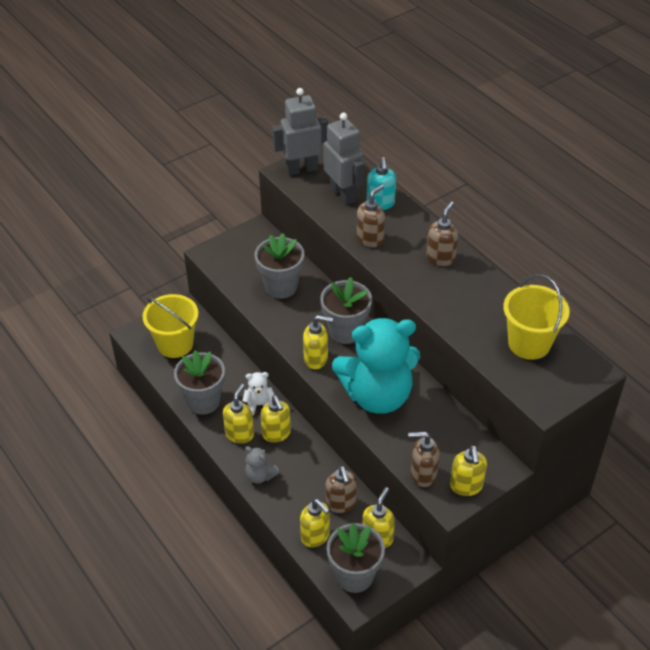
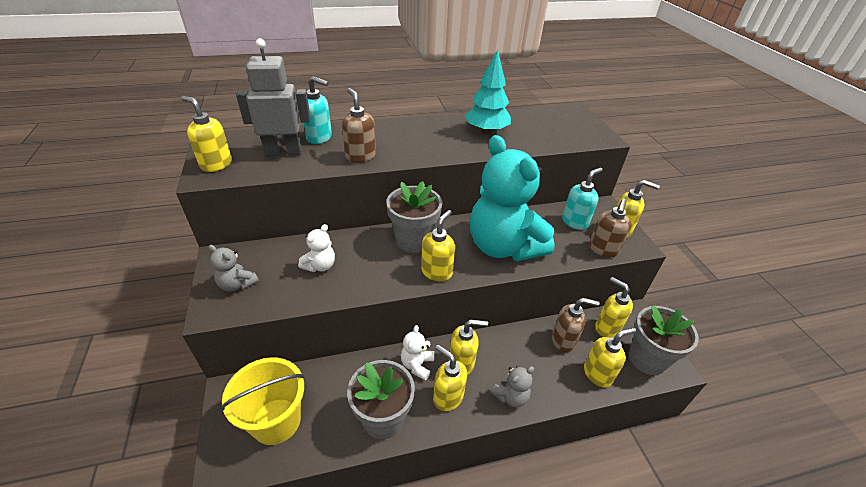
camera: 70 degrees left, 5 degrees down
(237, 253) = (237, 284): none -> grey teddy bear
(281, 287) = (320, 266): grey flower pot -> white teddy bear
(301, 169) = (216, 164): grey robot -> yellow soap dispenser
(377, 395) = (503, 246): turquoise teddy bear -> turquoise teddy bear turned 135 degrees clockwise
(440, 258) = (416, 131): brown soap dispenser -> none
(455, 445) = (575, 222): none -> turquoise soap dispenser
(481, 307) = (486, 131): none -> turquoise tree
(529, 343) = (537, 125): yellow bucket -> none

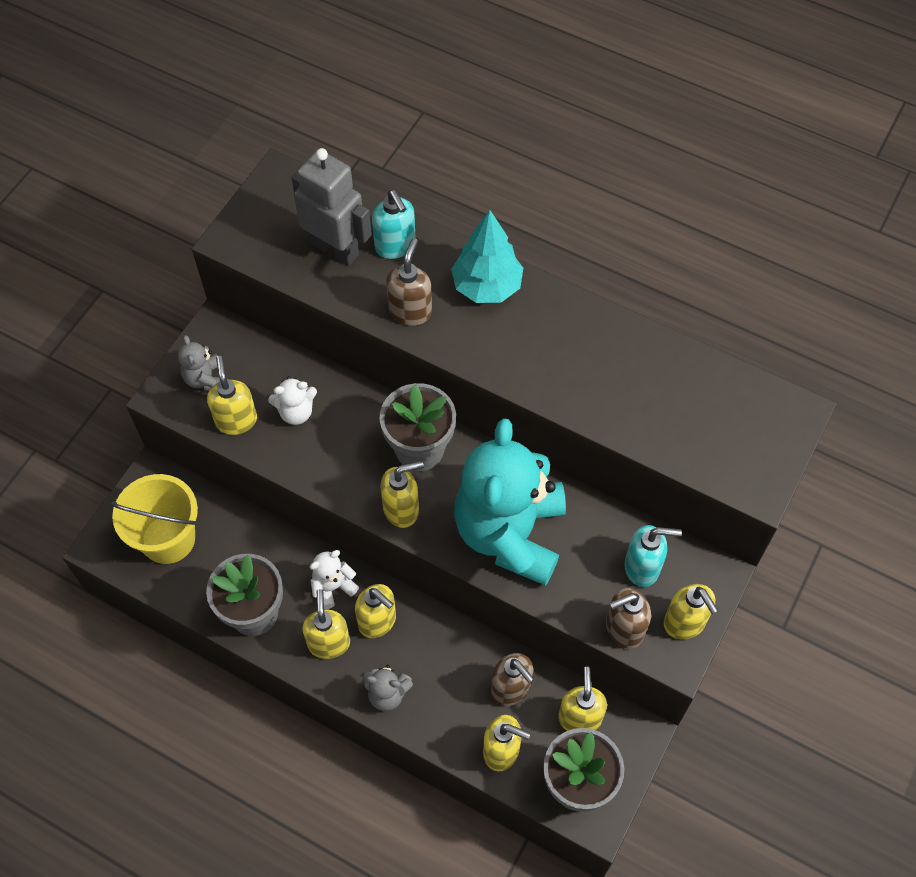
camera: 45 degrees right, 20 degrees up
(216, 164) = (254, 226): yellow soap dispenser -> yellow soap dispenser (236, 420)
(486, 131) = (610, 367): turquoise tree -> turquoise tree (487, 286)

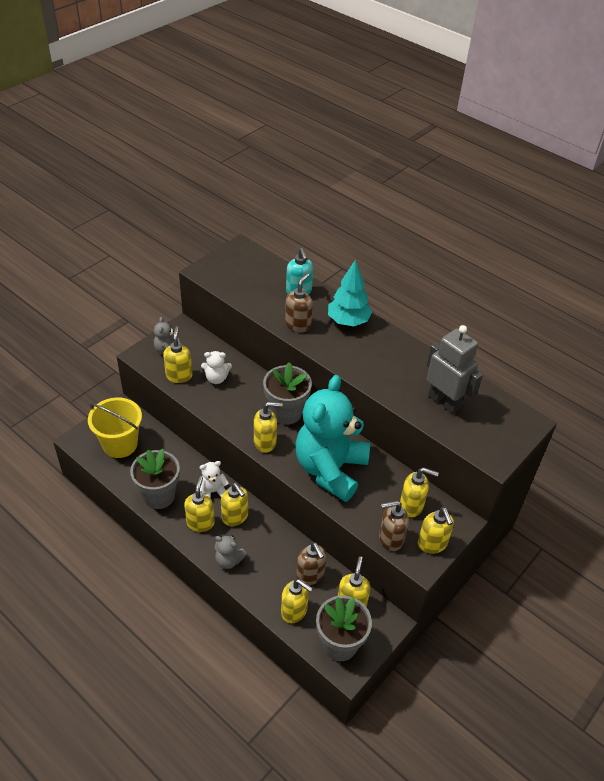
camera: 10 degrees right, 15 degrees down
(335, 249) = (263, 286): grey robot -> grey robot (444, 402)
(642, 567) = (412, 506): turquoise soap dispenser -> yellow soap dispenser

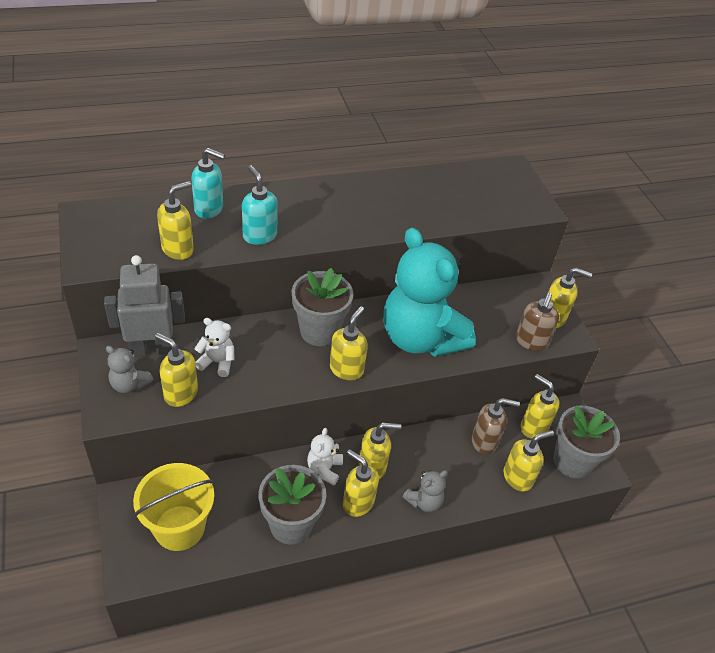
camera: 60 degrees left, 0 degrees up
(216, 378) = (217, 362): white teddy bear -> white teddy bear turned 105 degrees counterclockwise
(298, 325) = (259, 235): brown soap dispenser -> turquoise soap dispenser
(348, 321) = (290, 199): turquoise tree -> none
(412, 506) = (503, 307): yellow soap dispenser -> yellow soap dispenser (178, 249)
(444, 402) = (452, 199): grey robot -> grey robot (152, 349)

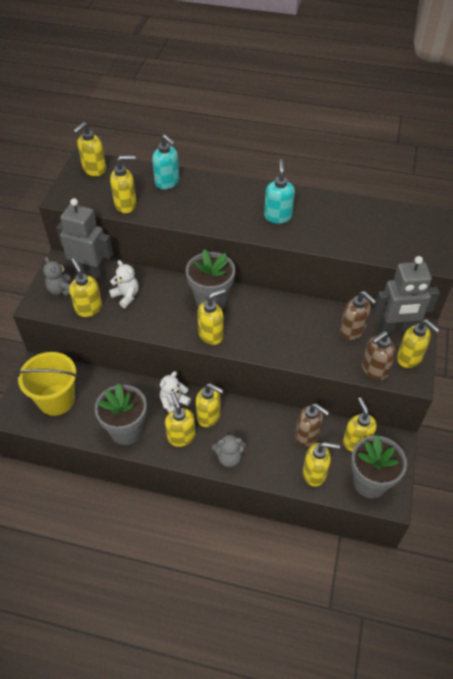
camera: 35 degrees right, 5 degrees up
(105, 220) = (94, 170): none -> yellow soap dispenser
(259, 235) = (188, 212): turquoise soap dispenser -> turquoise soap dispenser (278, 216)
(420, 338) = (284, 333): turquoise teddy bear -> none
(484, 310) = (352, 331): none -> brown soap dispenser
(521, 293) = (396, 328): none -> grey robot

